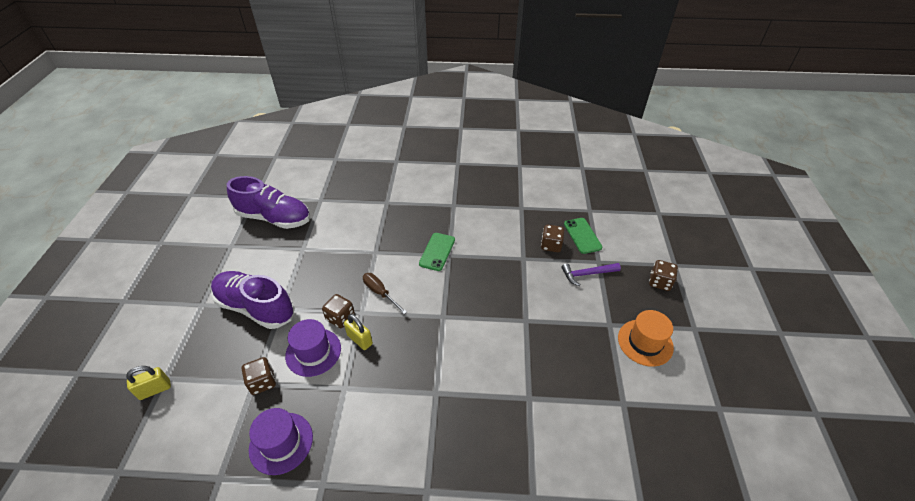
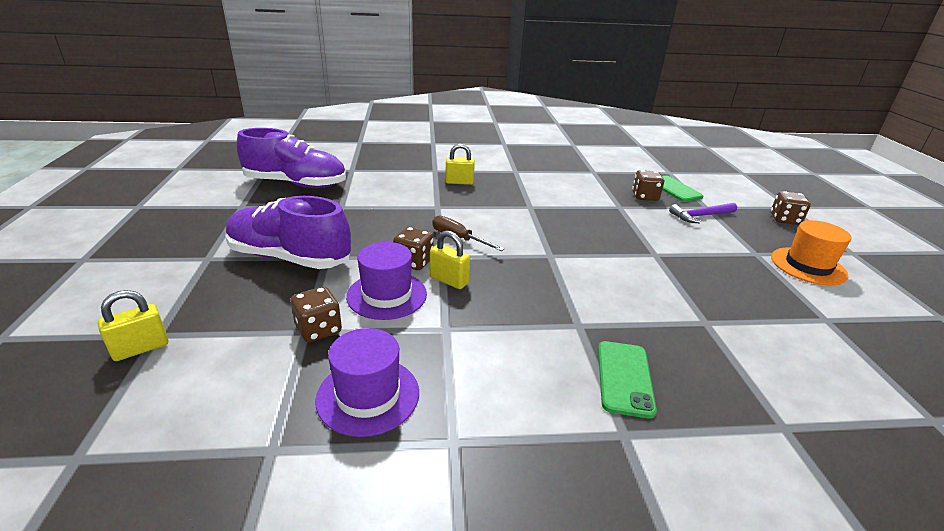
camera: 10 degrees left, 15 degrees down
(402, 220) = (459, 182): none -> yellow padlock
(437, 252) = (514, 204): green phone -> green phone (624, 378)

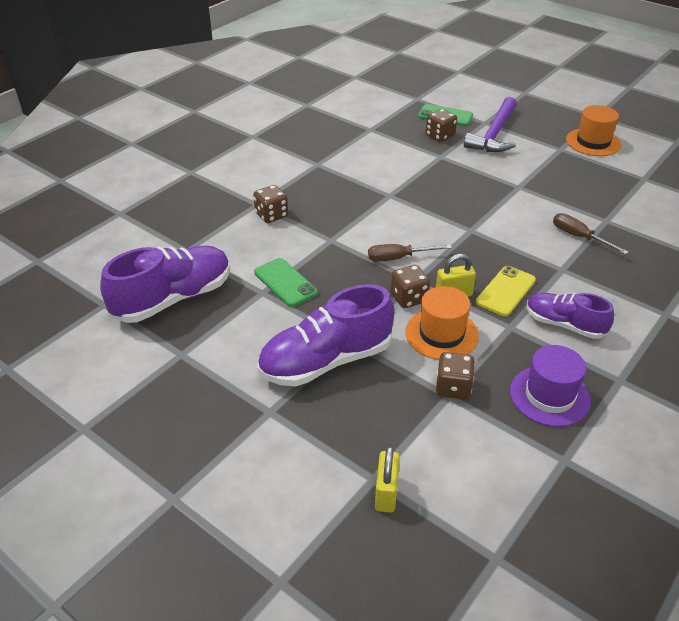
camera: 45 degrees left, 10 degrees up
(387, 295) = (441, 334): purple hat -> orange hat
(459, 182) = (300, 204): yellow padlock -> none
(494, 305) = (505, 291): none -> yellow phone
(494, 361) = (564, 325): none -> purple shoe
(624, 378) = (625, 284): green phone -> green phone (285, 283)
(647, 315) = (579, 237): none -> brown screwdriver
(700, 216) = (494, 134): purple hammer -> purple hammer, size x1.60
(784, 219) = (536, 107): brown dice -> brown dice (271, 215)

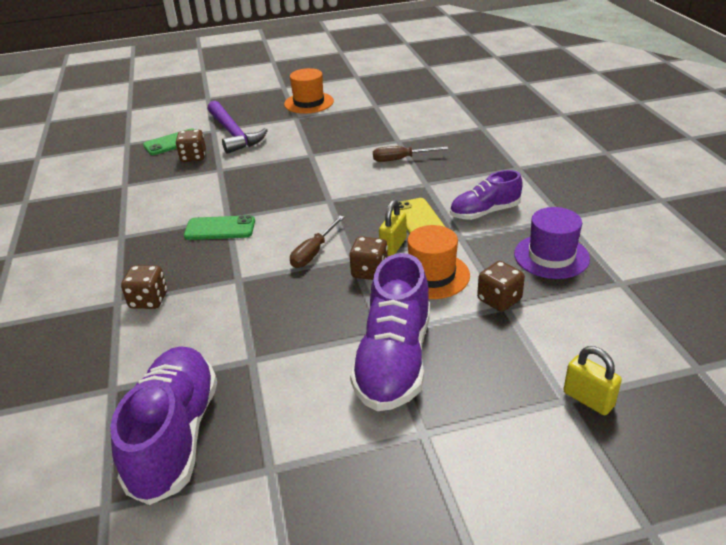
camera: 50 degrees left, 5 degrees down
(285, 283) = (258, 337): green phone -> green phone (220, 228)

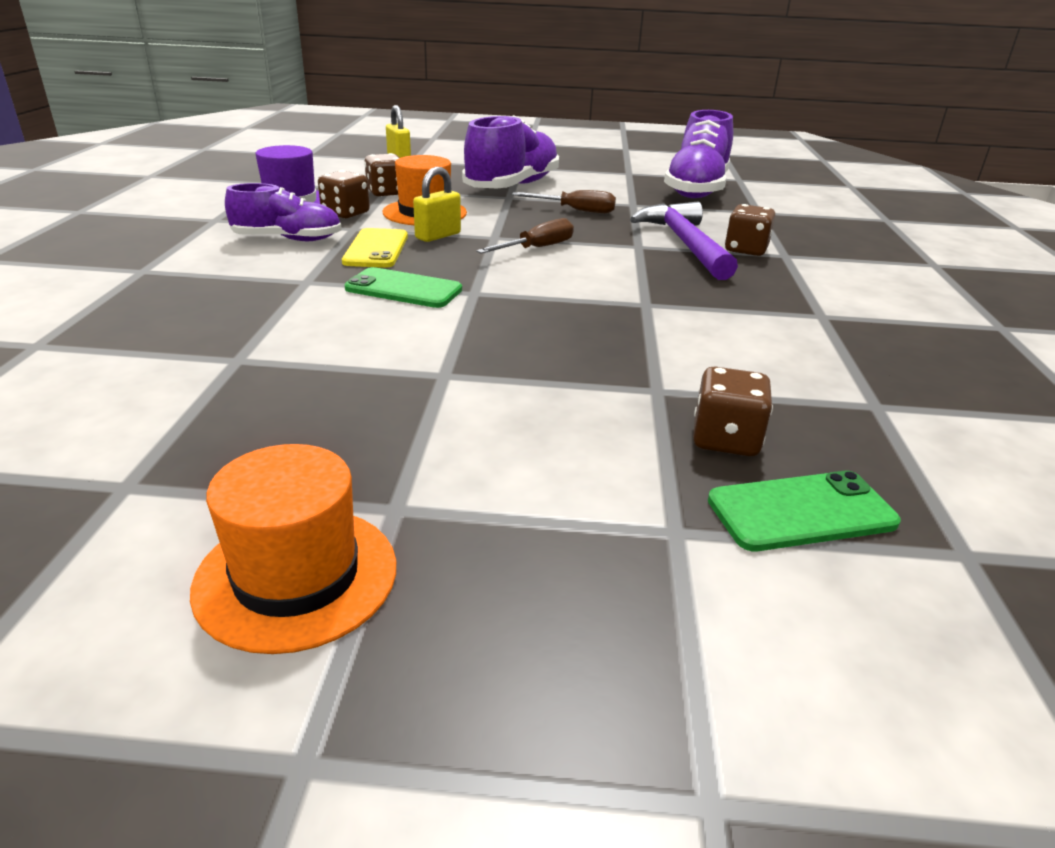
camera: 165 degrees left, 5 degrees down
(220, 228) = (659, 293): green phone -> green phone (403, 289)
(233, 134) = (610, 494): purple hammer -> purple hammer (685, 244)
(369, 271) = (485, 225): brown dice -> brown dice (345, 213)
(401, 159) = (288, 322): brown screwdriver -> brown screwdriver (575, 210)

